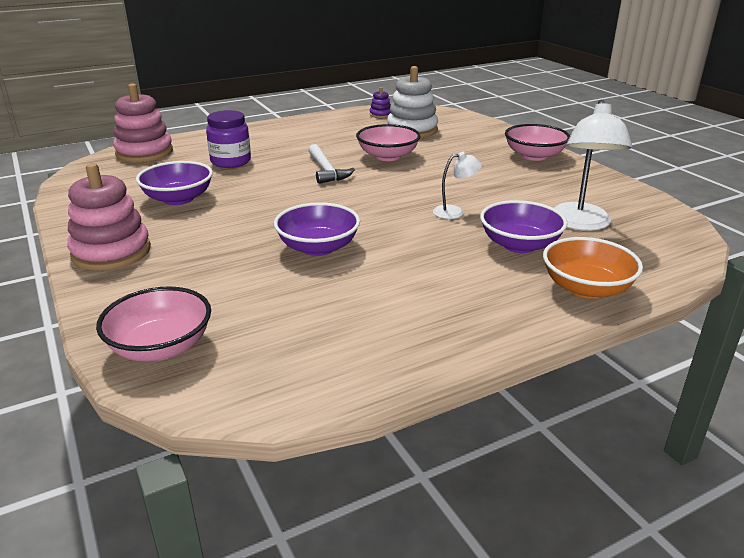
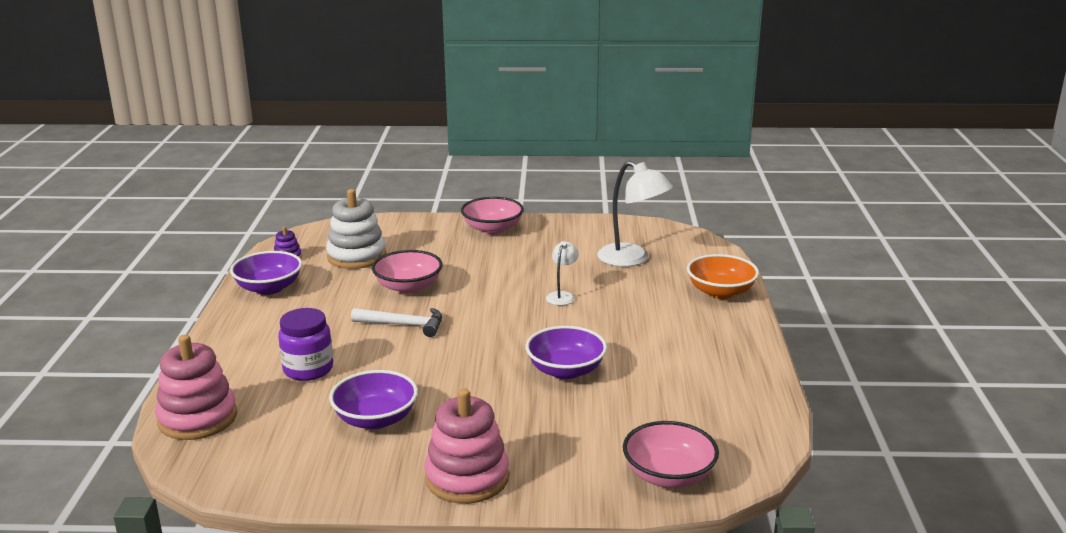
camera: 60 degrees left, 5 degrees down
(519, 245) = (642, 291): purple bowl -> purple bowl (269, 288)

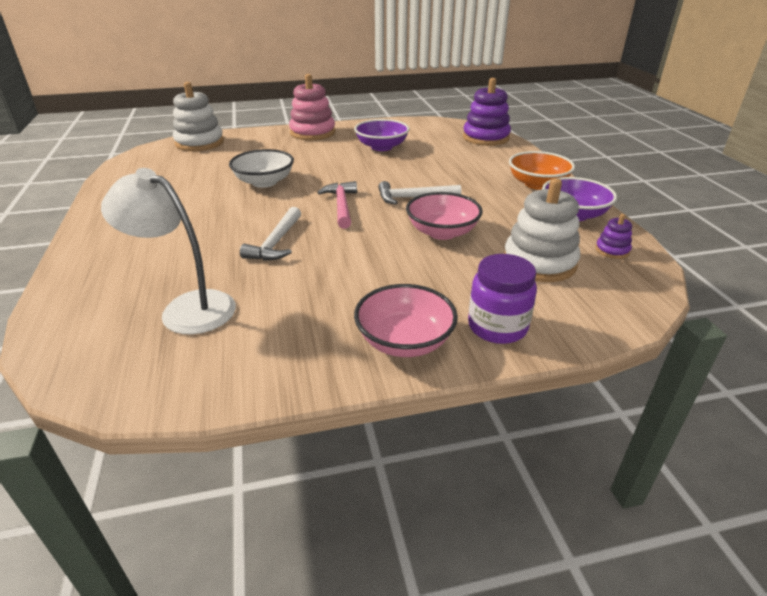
camera: 165 degrees right, 10 degrees up
(197, 418) = (486, 138): pink stacking toy -> purple stacking toy
(308, 369) = (453, 164): purple jar -> purple jar (497, 327)
(486, 325) = (341, 206): none -> pink hammer
(562, 296) = (276, 242): white lamp -> white hammer
(566, 370) = (264, 182): purple bowl -> white bowl
(668, 475) = (199, 143): pink bowl -> white stacking toy
(720, 292) = (89, 270): orange bowl -> orange bowl (537, 184)

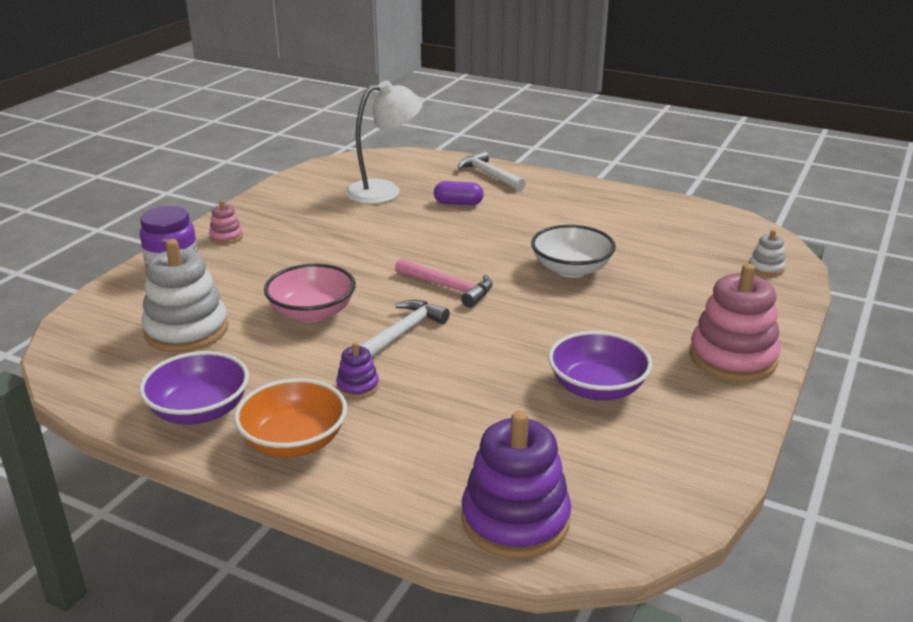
camera: 130 degrees right, 5 degrees down
(185, 256) = (458, 203): none -> purple capsule
(199, 143) = (766, 268): white stacking toy -> white stacking toy, size x0.47
(276, 242) = (424, 238): white hammer -> white hammer (489, 175)
(404, 341) = (226, 237): pink bowl -> pink stacking toy
(612, 250) = (121, 381): purple stacking toy -> purple stacking toy (358, 386)

